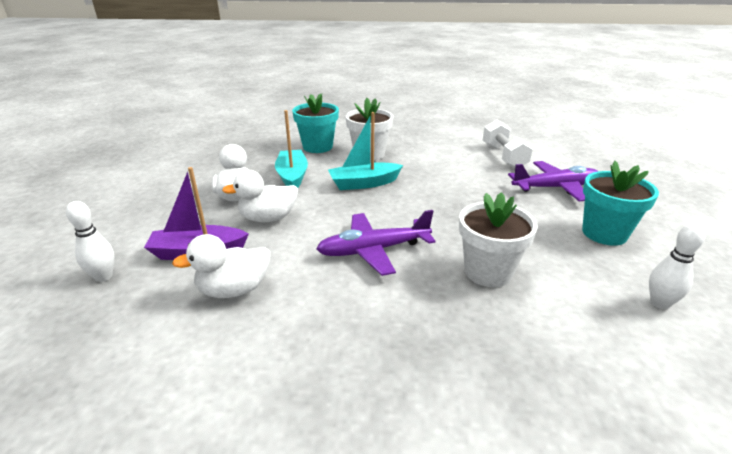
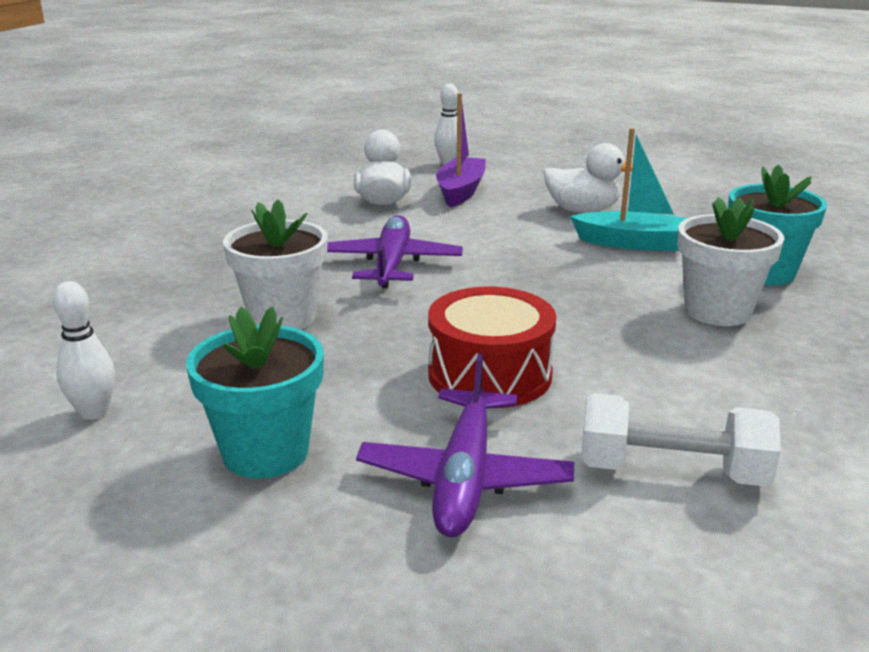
camera: 110 degrees right, 5 degrees down
(268, 218) = (511, 221): white duck -> none
(364, 183) = (585, 287): turquoise boat -> none
(478, 194) = (489, 374): none -> red drum

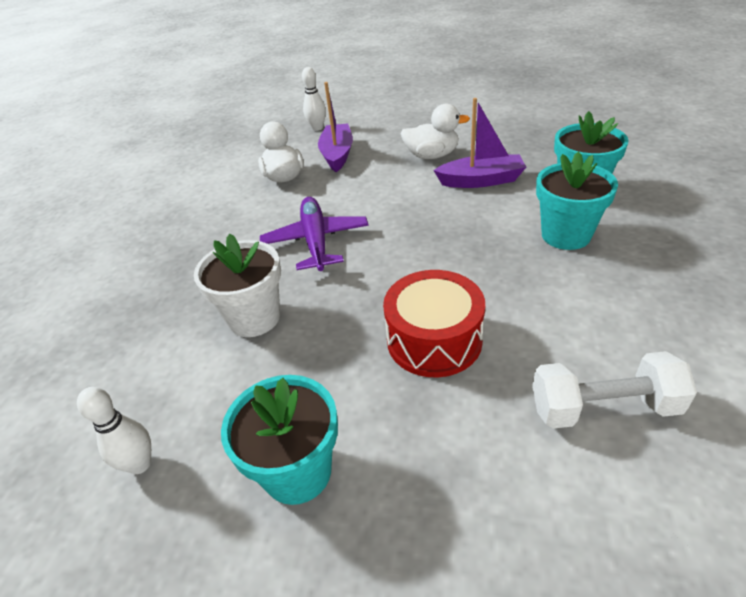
camera: 10 degrees left, 15 degrees up
(465, 476) = (460, 455): purple plane -> none
(634, 243) = (481, 180): turquoise boat -> purple boat
(717, 311) = (565, 235): white flower pot -> turquoise flower pot

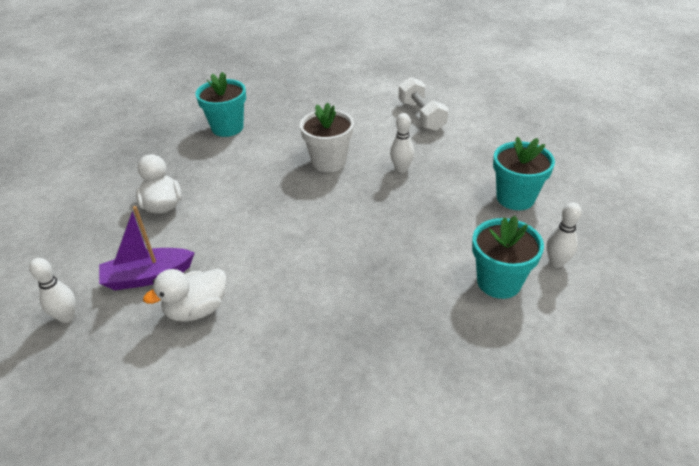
camera: 110 degrees left, 0 degrees up
(254, 318) = (417, 255): white flower pot -> white flower pot (329, 162)
(316, 241) = (314, 248): purple plane -> none
(434, 340) = (401, 169): red drum -> white bowling pin
(481, 180) = (212, 172): purple boat -> none
(565, 235) = (284, 131): turquoise flower pot -> turquoise flower pot (499, 282)

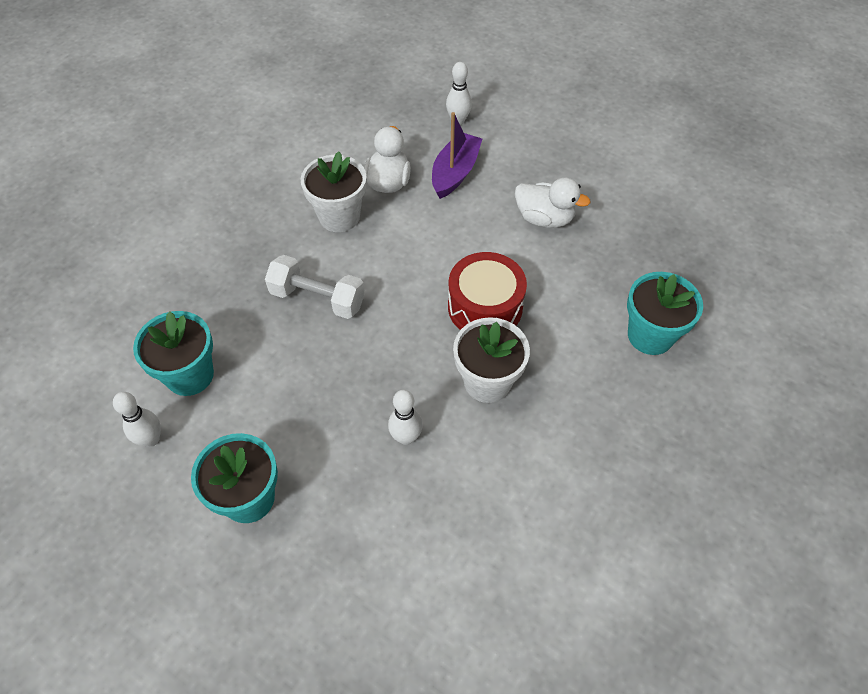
camera: 130 degrees right, 15 degrees up
(268, 312) = (339, 216): none -> white flower pot
(275, 190) = (485, 307): none -> red drum
(421, 116) = (487, 559): white dumbbell -> white dumbbell (317, 298)

